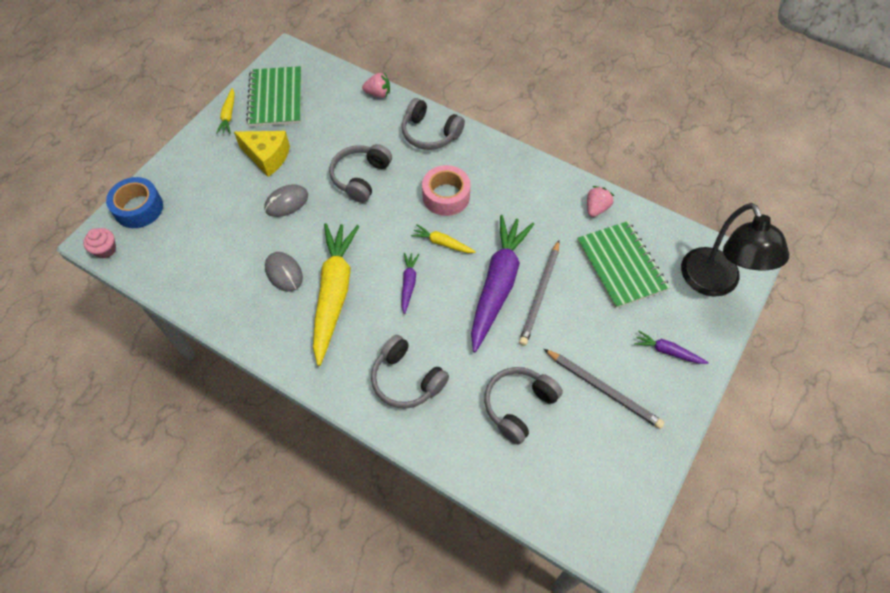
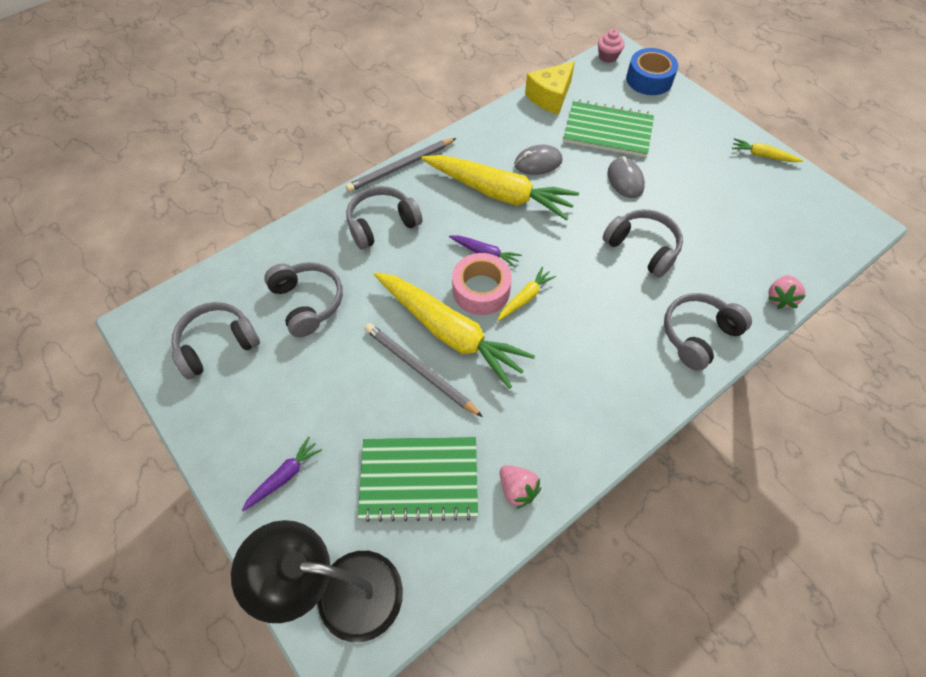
camera: 110 degrees right, 0 degrees up
(267, 157) = (693, 176): yellow cheese -> yellow cheese (550, 97)
(275, 98) = (785, 198): green notebook -> green notebook (608, 130)
(446, 196) = (591, 321): pink tape -> pink tape (481, 290)
(498, 285) = (450, 332): purple carrot -> yellow carrot
(594, 462) = (217, 344): none -> grey headphones
(603, 389) = (280, 386): grey pencil -> grey pencil (400, 167)

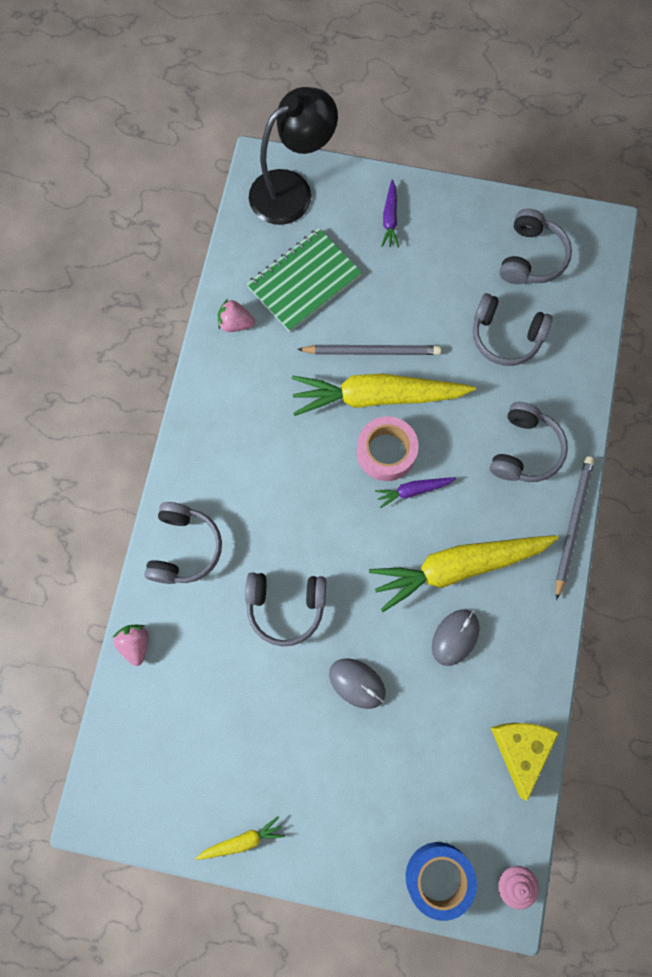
camera: 140 degrees right, 15 degrees up
(525, 298) = (346, 473): yellow carrot -> none
(608, 130) = (422, 745): green notebook -> none

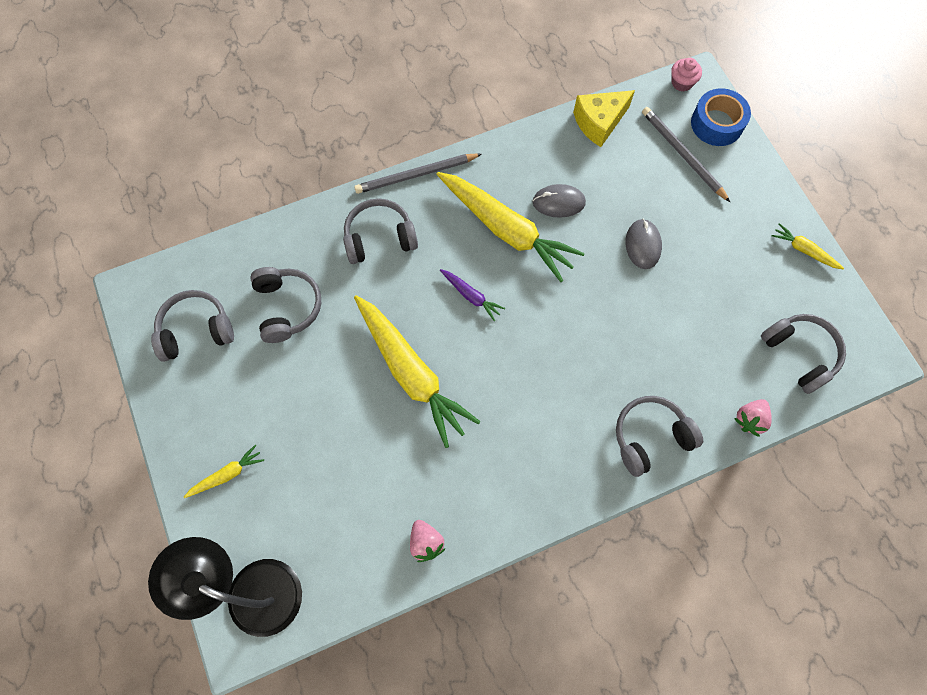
camera: 125 degrees left, 5 degrees down
(285, 606) = (631, 329): grey headphones -> grey headphones (799, 354)
(304, 281) = (342, 509): green notebook -> none
(372, 351) = (372, 404): grey pencil -> grey pencil (682, 154)
(386, 452) = (454, 335): pink tape -> none
(390, 218) = (227, 474): purple carrot -> yellow carrot

